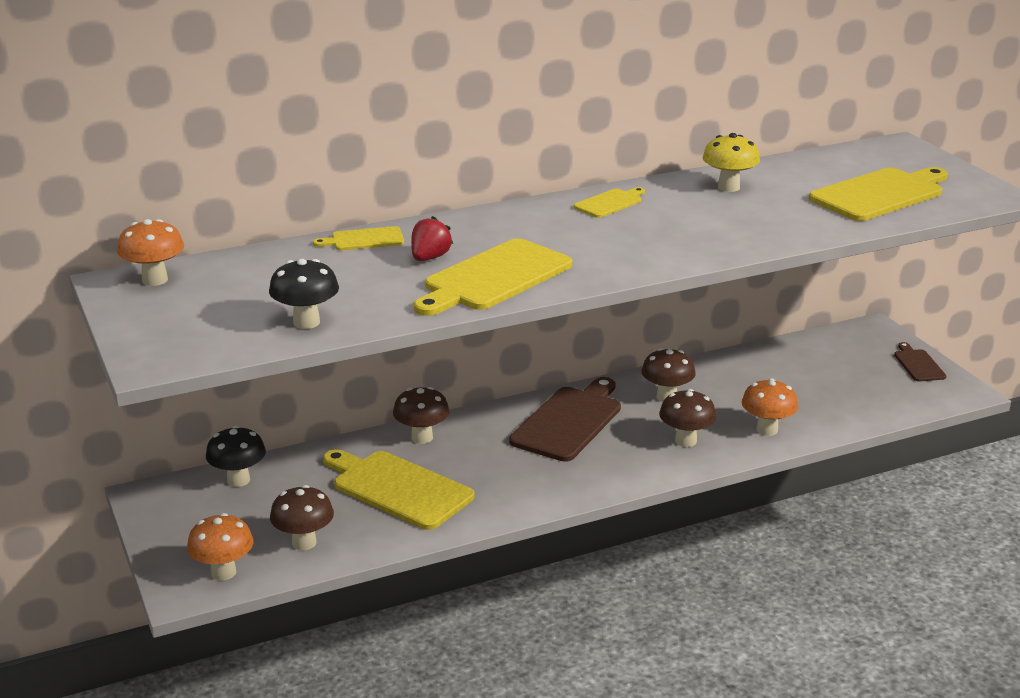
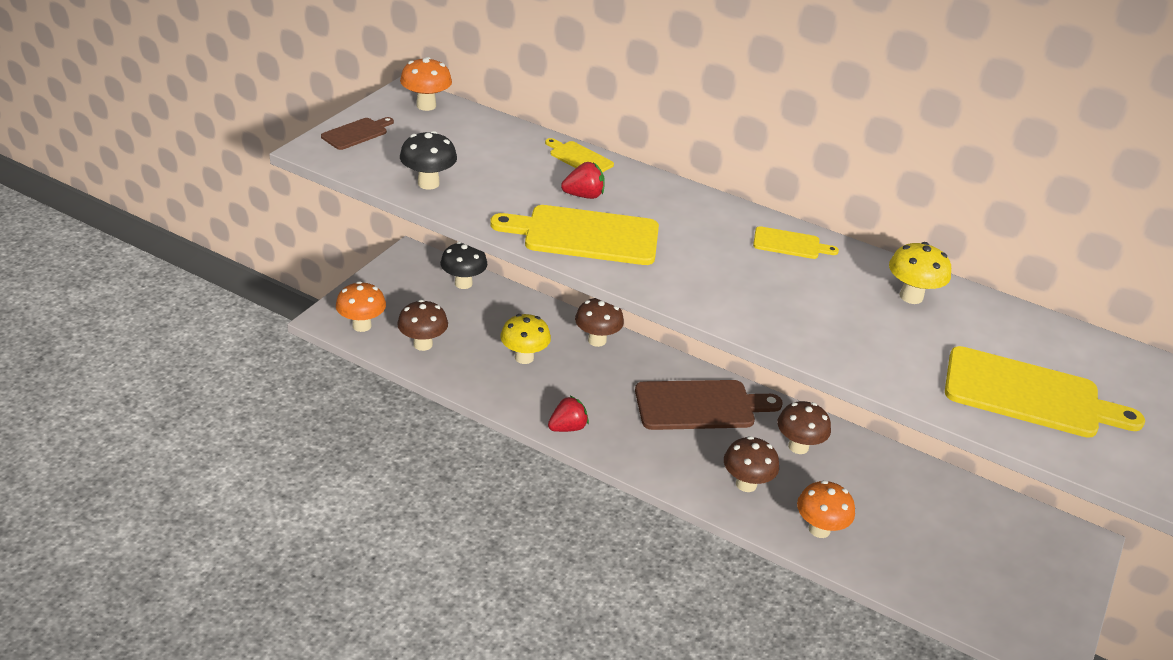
camera: 50 degrees right, 10 degrees up
(398, 488) = (524, 357): yellow cutting board -> yellow mushroom
(523, 503) = (567, 427): none -> red strawberry
(918, 364) = (1059, 599): brown cutting board -> brown cutting board (356, 133)

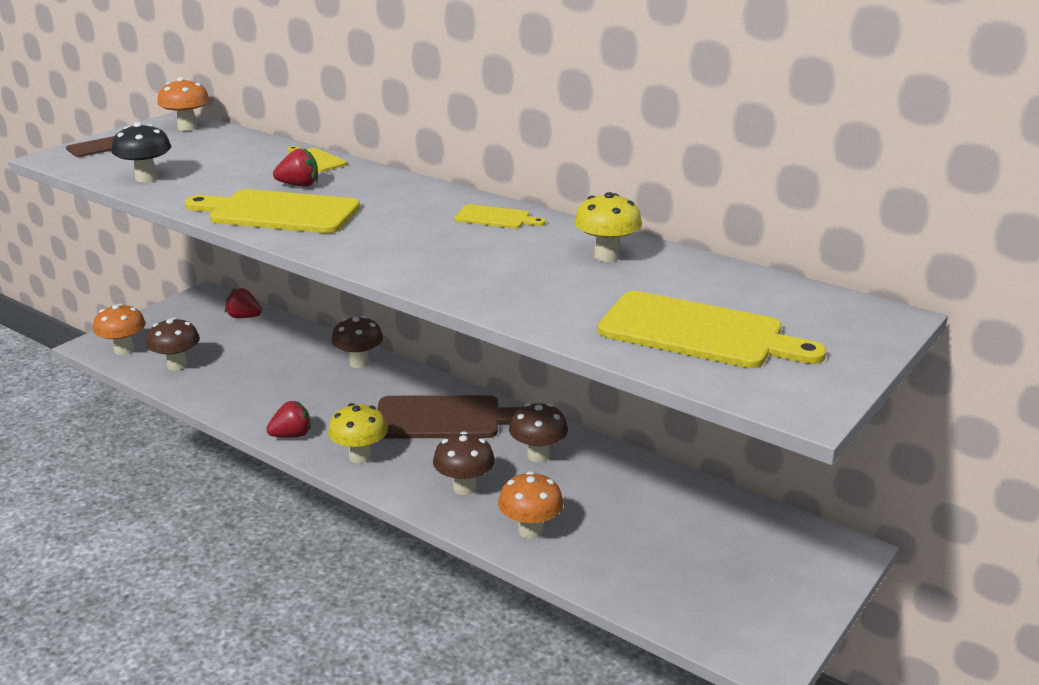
camera: 10 degrees right, 10 degrees down
(463, 283) = (244, 317): black mushroom -> red strawberry
(524, 357) = (275, 376): yellow mushroom -> yellow mushroom (360, 456)

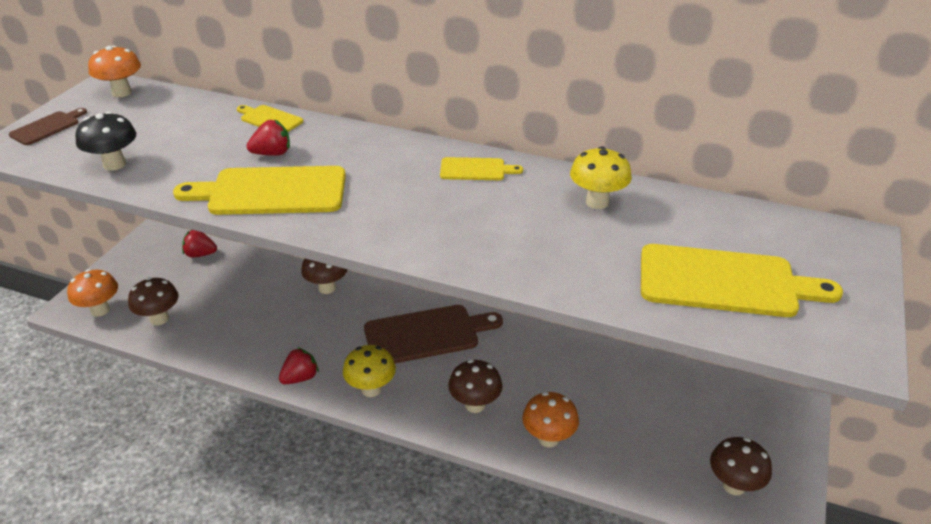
camera: 15 degrees left, 10 degrees up
(538, 455) = (521, 359): brown mushroom -> brown mushroom (734, 485)

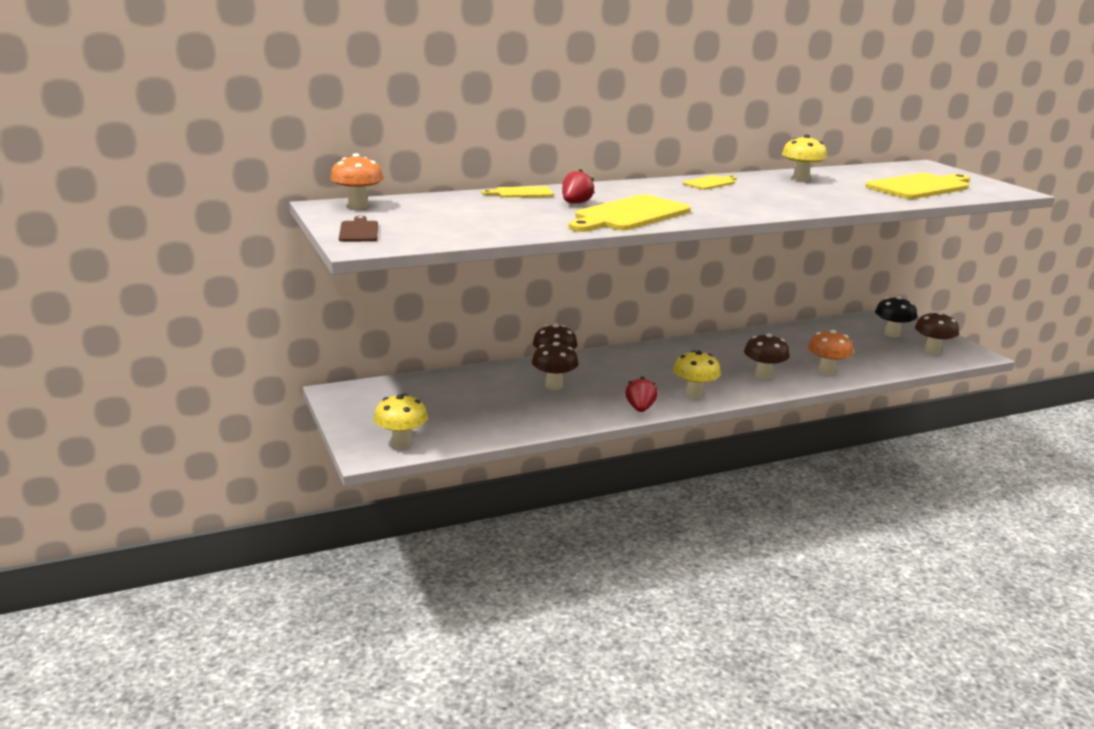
camera: 45 degrees left, 15 degrees down
(100, 310) = (401, 443): orange mushroom -> yellow mushroom
(114, 164) = (483, 231): black mushroom -> black mushroom (892, 334)
(159, 319) = (465, 427): brown mushroom -> brown mushroom (554, 385)
(200, 254) = (410, 386): red strawberry -> none
(426, 334) = (669, 360): brown cutting board -> none

